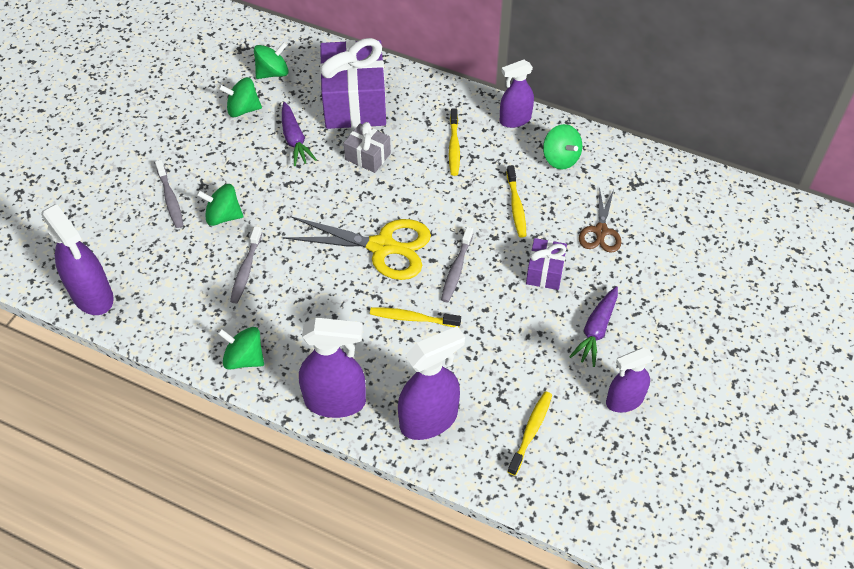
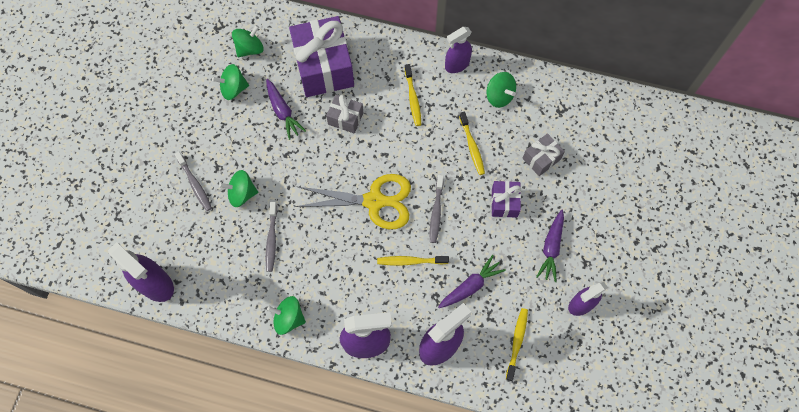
camera: 10 degrees left, 15 degrees up
(483, 357) = (470, 286): none -> purple carrot
(601, 231) = (541, 159): brown scissors -> grey gift

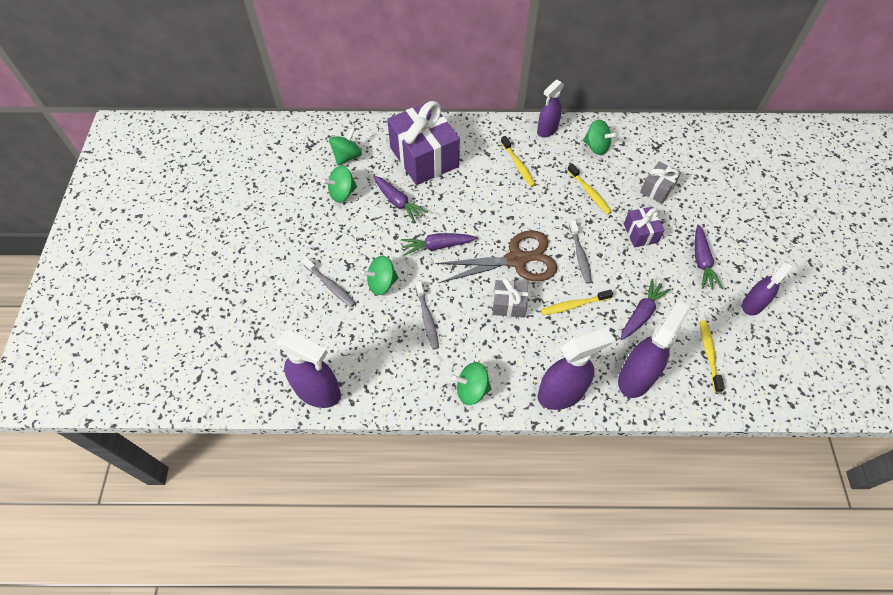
camera: 15 degrees left, 10 degrees down
(305, 168) = (437, 246): none -> purple carrot
(345, 118) = (461, 195): grey gift -> grey gift (509, 304)
(374, 201) = (516, 260): yellow scissors -> brown scissors

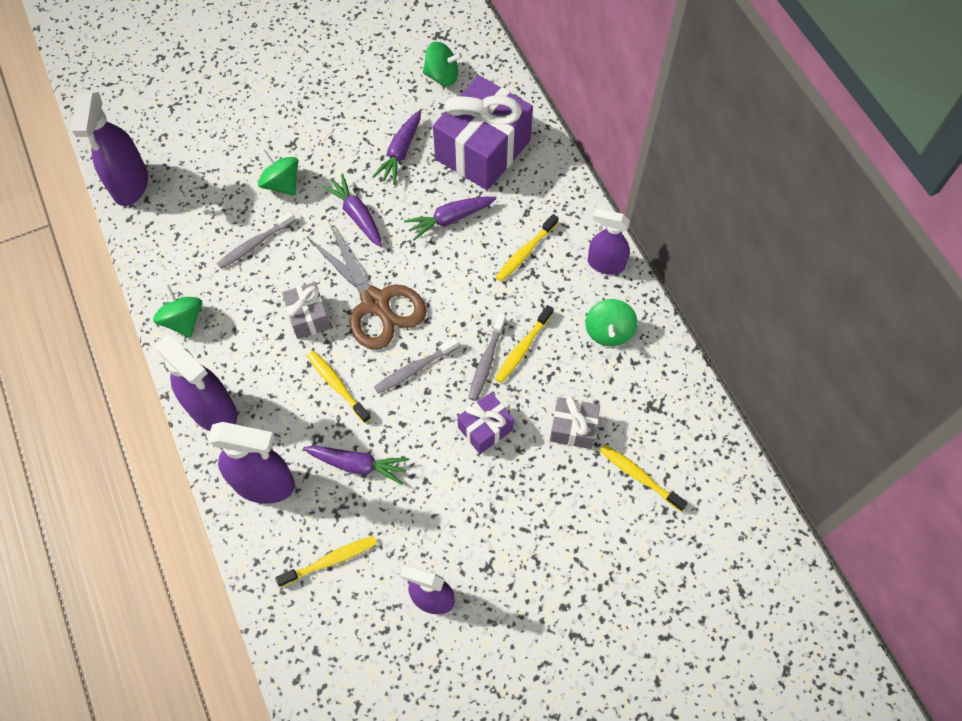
camera: 65 degrees right, 5 degrees up
(330, 286) = (258, 140): grey toothbrush -> grey toothbrush (486, 361)
(342, 193) = (386, 95): green spinning top -> none
(701, 170) = (639, 476): none -> yellow toothbrush
(701, 261) = (474, 516): purple carrot -> purple carrot (450, 219)

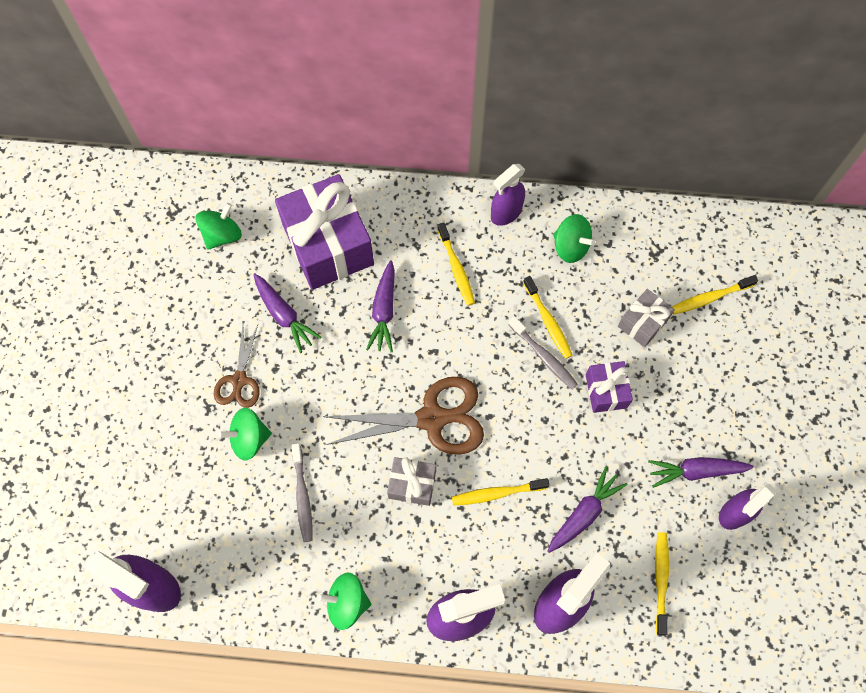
camera: 60 degrees left, 5 degrees up
(326, 152) = (239, 380): none -> brown scissors
(357, 215) = (329, 388): purple carrot -> purple carrot (696, 471)
(414, 369) = (518, 419): grey toothbrush -> none

